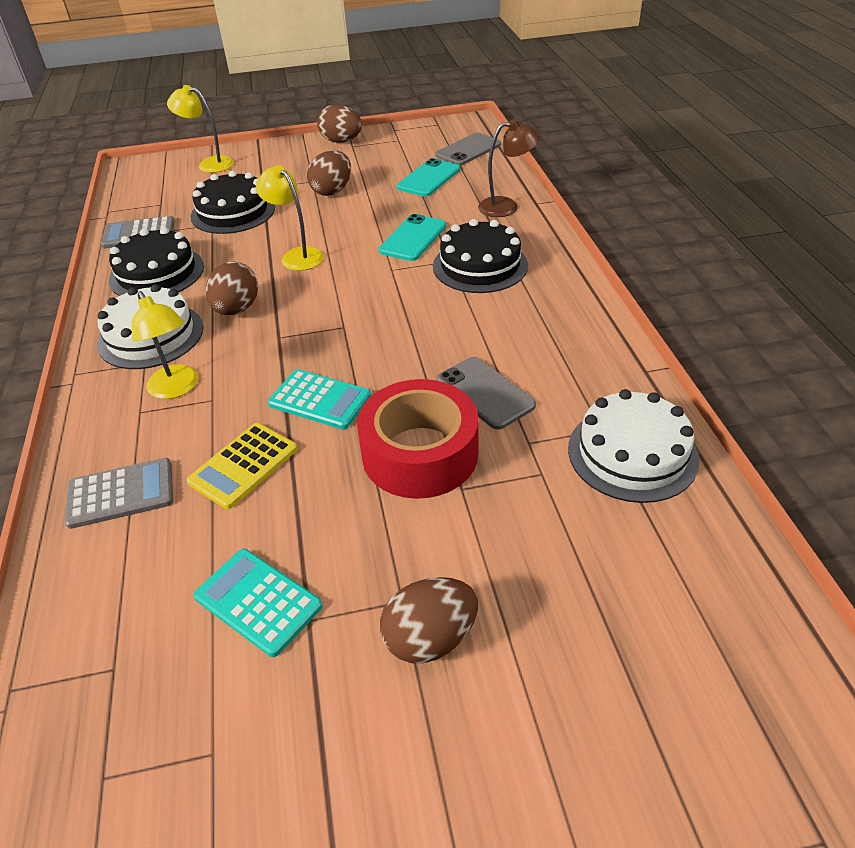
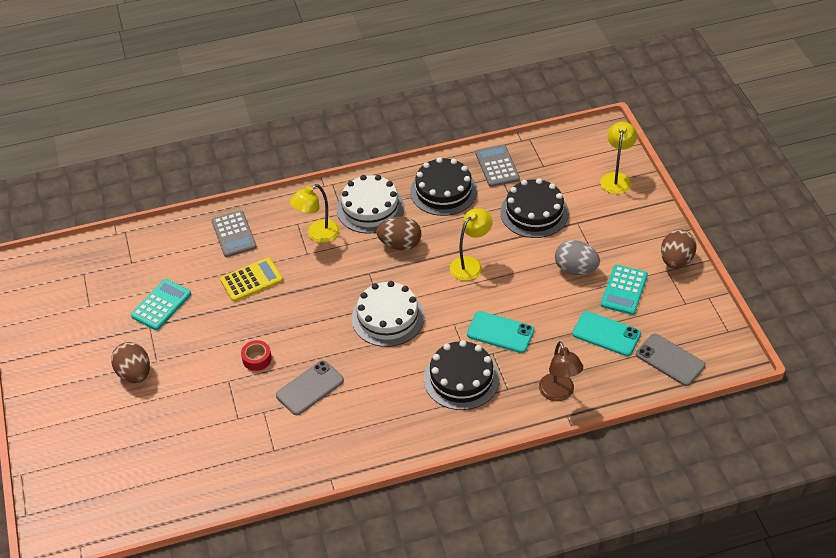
camera: 85 degrees right, 5 degrees up
(243, 465) = (251, 280): yellow calculator -> yellow calculator turned 120 degrees clockwise
(320, 400) = (305, 305): turquoise calculator -> turquoise calculator (624, 290)
(332, 191) = (575, 269): brown egg -> grey egg
(420, 453) = (257, 359): red tape -> red tape, size x0.42
(632, 453) = (252, 464): white cake -> white cake (388, 317)

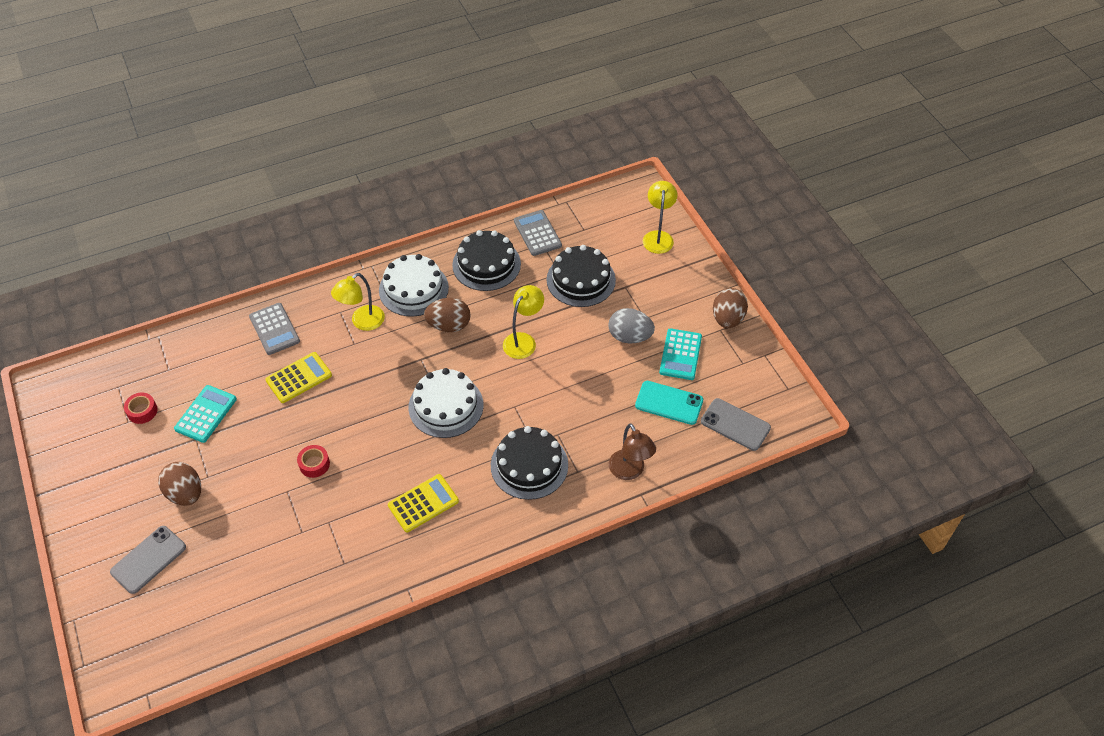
camera: 10 degrees left, 5 degrees up
(103, 297) = (142, 411): none -> red tape
(310, 388) = (374, 491): grey phone -> grey phone (148, 559)
(355, 404) = (423, 503): none -> yellow calculator
(500, 332) = (562, 411): turquoise phone -> none

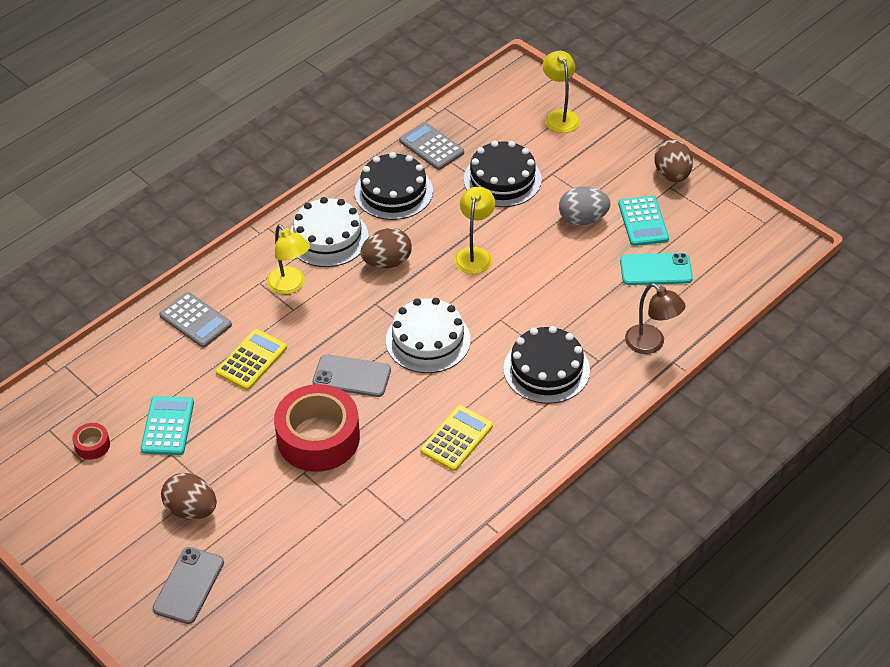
camera: 20 degrees left, 5 degrees down
(314, 464) = (318, 438): red tape -> red tape, size x2.37
(362, 322) = (290, 286): yellow lamp -> yellow lamp turned 60 degrees counterclockwise
(735, 424) = (731, 270): grey phone -> grey phone (352, 376)

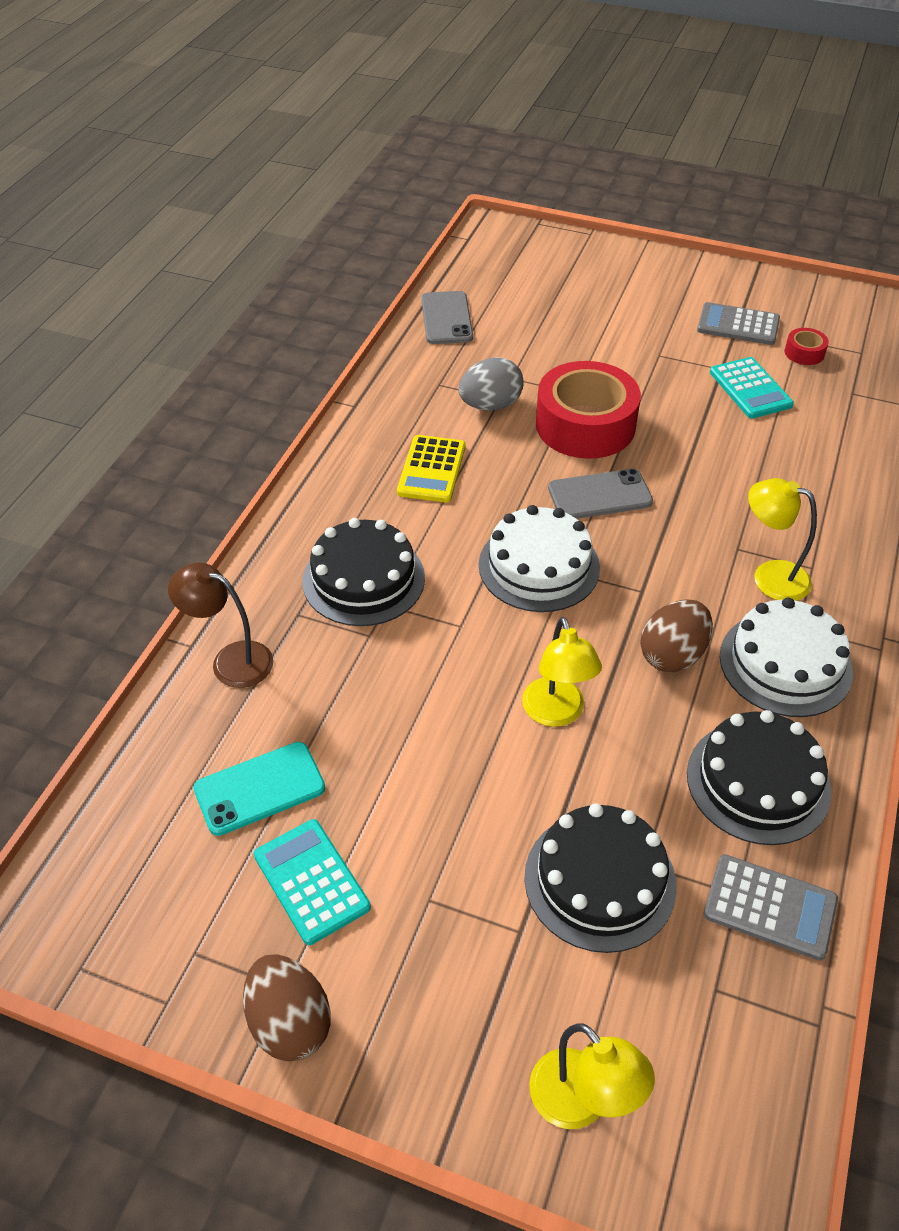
camera: 155 degrees right, 0 degrees up
(188, 585) = (602, 287): grey phone -> grey phone (446, 318)
(191, 510) = (654, 334): brown egg -> none
(195, 320) = (838, 497): grey calculator -> grey calculator (738, 325)
(252, 360) = (729, 476): yellow calculator -> none
(582, 219) = (419, 845): grey egg -> grey egg (490, 405)

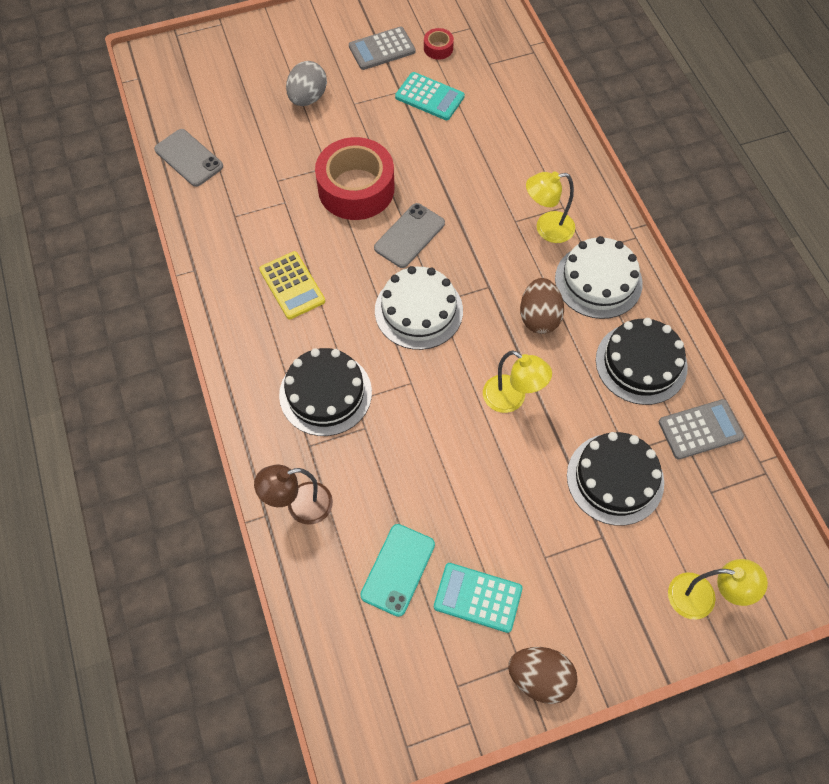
camera: 40 degrees left, 15 degrees up
(490, 405) = (283, 211): grey egg -> grey egg (308, 98)

